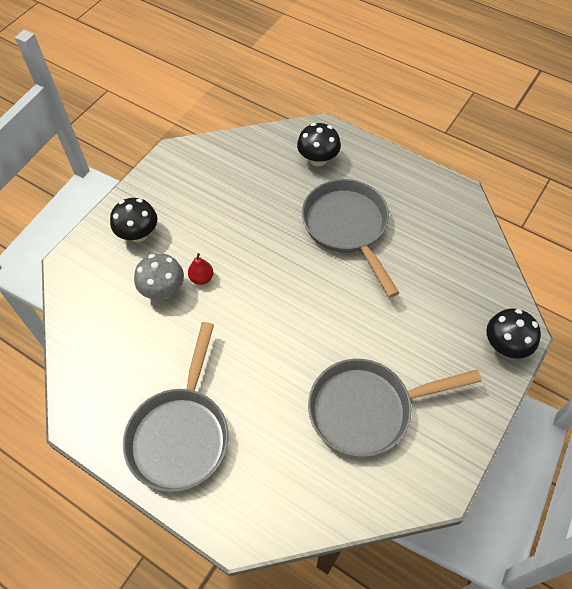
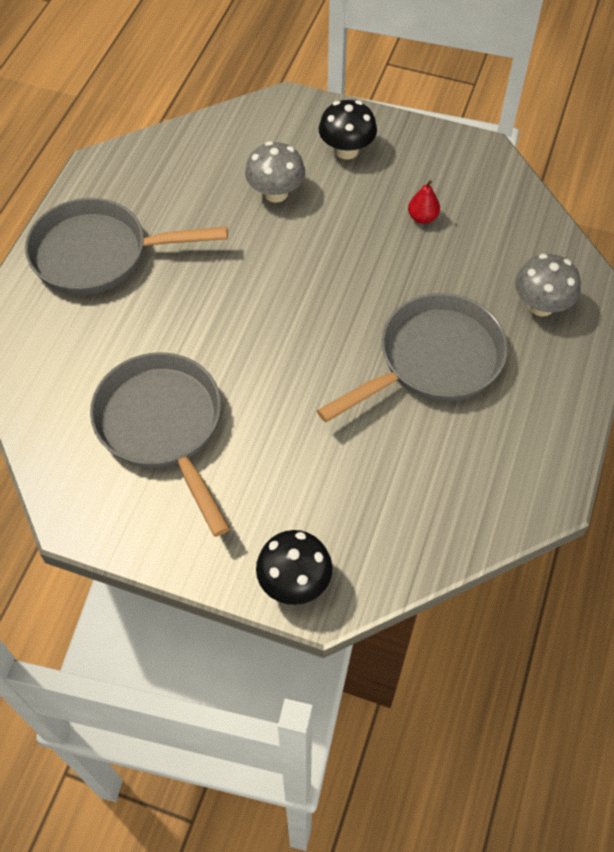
camera: 75 degrees right, 0 degrees up
(202, 278) = (303, 224): red pear -> red pear (422, 218)
(318, 159) = (541, 305): black mushroom -> grey mushroom

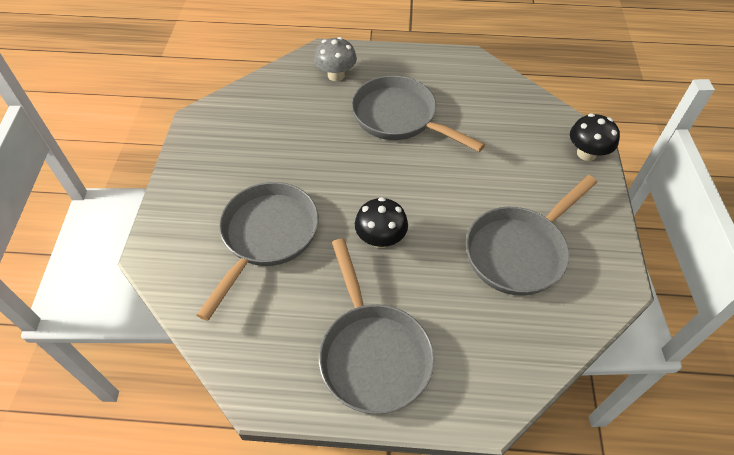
camera: 105 degrees left, 5 degrees down
(276, 193) = (267, 236): grey mushroom -> grey pan
(346, 150) = (208, 199): black mushroom -> black mushroom (380, 239)
(422, 218) = (273, 141): red pear -> none

